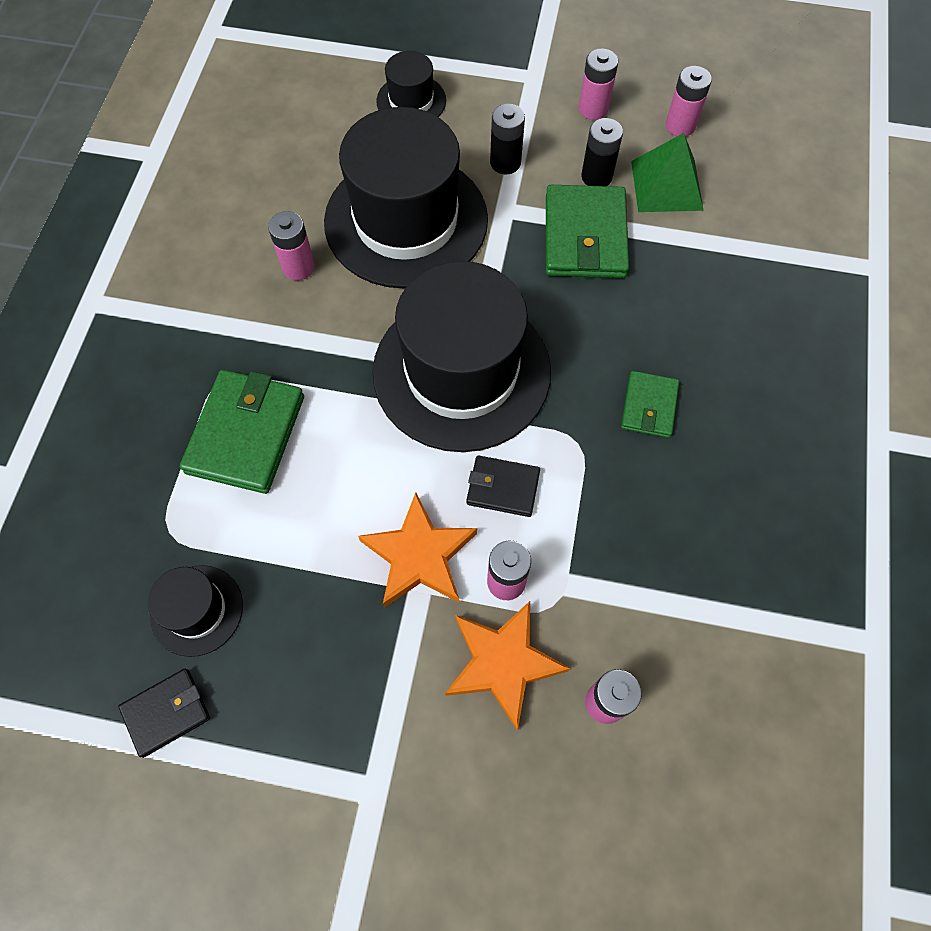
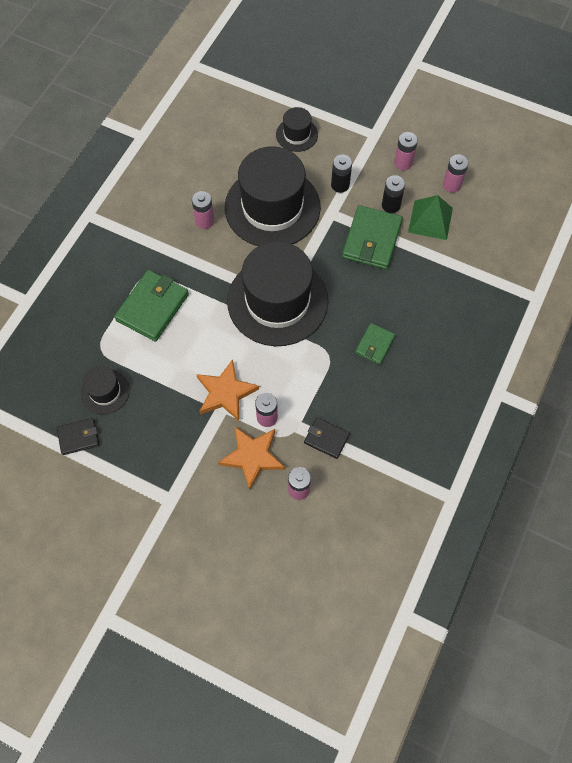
camera: 15 degrees right, 0 degrees up
(503, 487) = (280, 369): black wallet -> black wallet (326, 439)

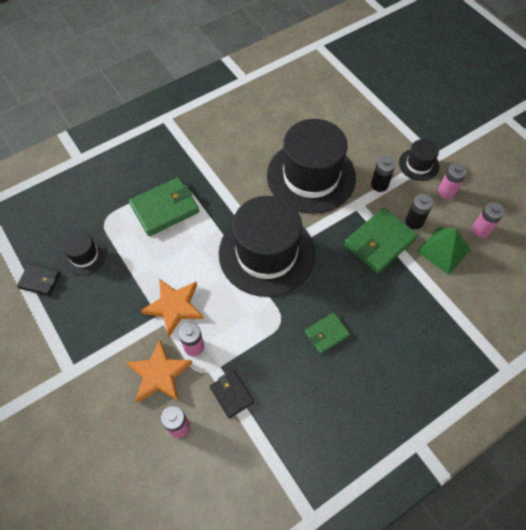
camera: 30 degrees right, 5 degrees down
(204, 221) = (250, 162): pink battery -> none
(297, 134) = (367, 129): black hat -> black hat (418, 164)

